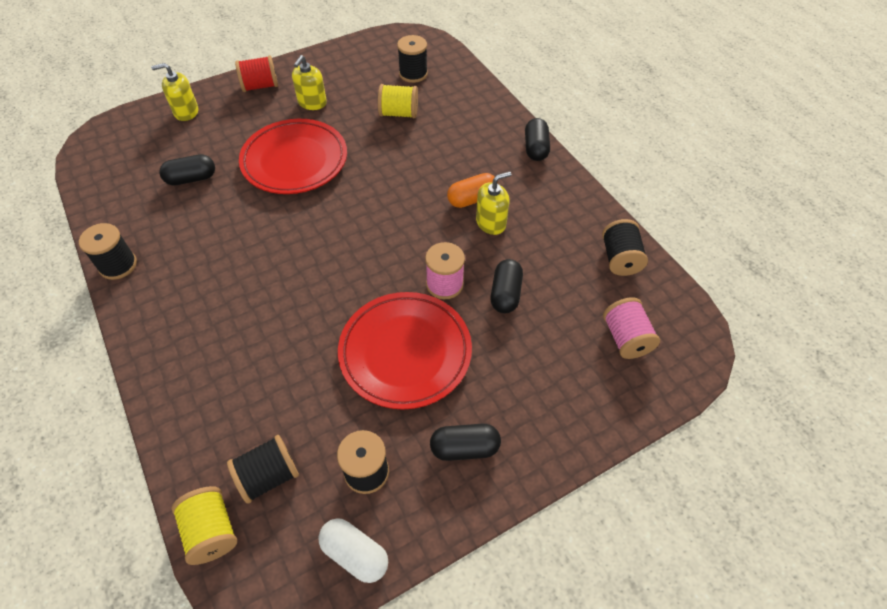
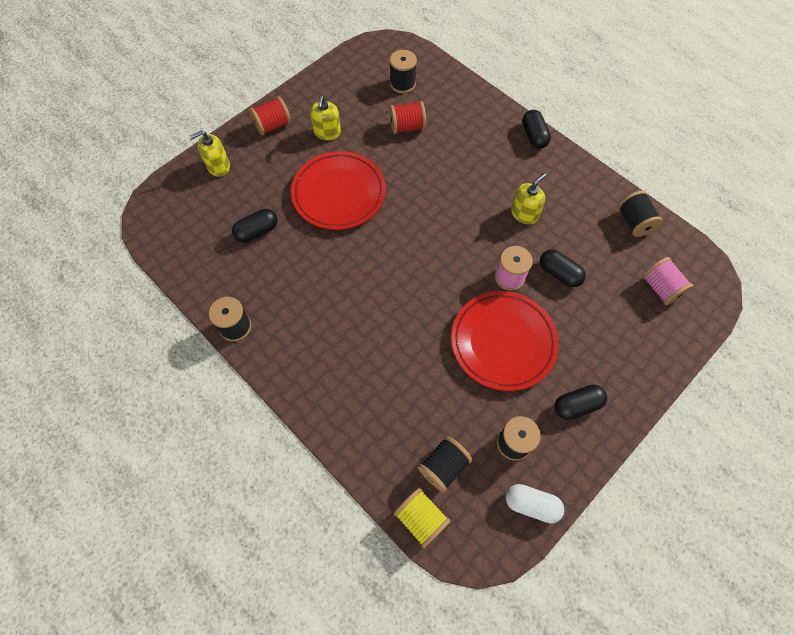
camera: 15 degrees left, 10 degrees up
(399, 113) = (407, 127): yellow spool -> red spool
(472, 199) = (501, 195): orange capsule -> none
(505, 294) = (559, 273): black capsule -> black capsule turned 45 degrees counterclockwise

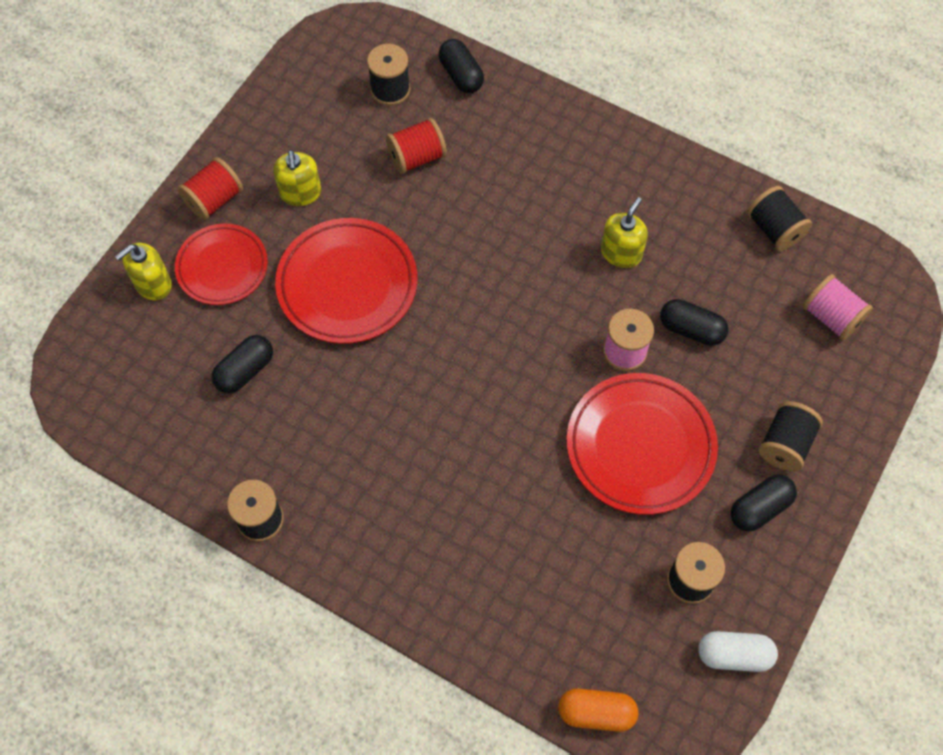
camera: 15 degrees left, 0 degrees up
(264, 166) = (222, 267): none -> red plate
(421, 519) = (596, 712): yellow spool -> orange capsule
(443, 466) = (606, 636): black spool -> black spool (785, 444)
(534, 136) = (604, 130): black capsule -> black capsule (461, 75)

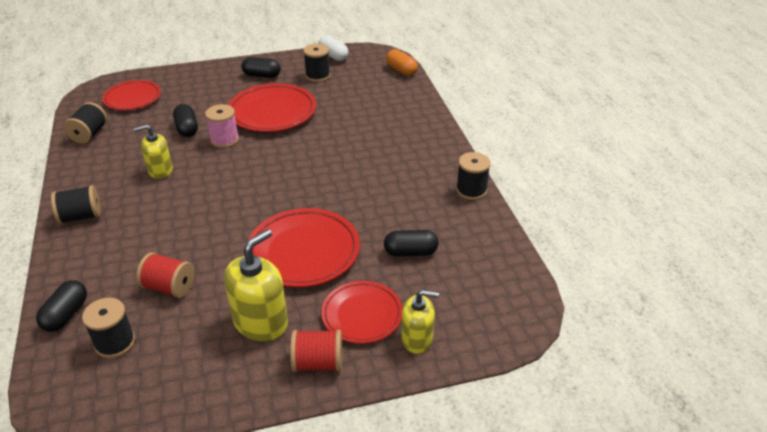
camera: 135 degrees left, 25 degrees down
(300, 193) = (261, 322): yellow soap dispenser -> yellow soap dispenser, size x1.56
(785, 444) = (221, 82): black spool -> black spool (81, 216)
(831, 317) = (132, 98): pink spool -> red plate

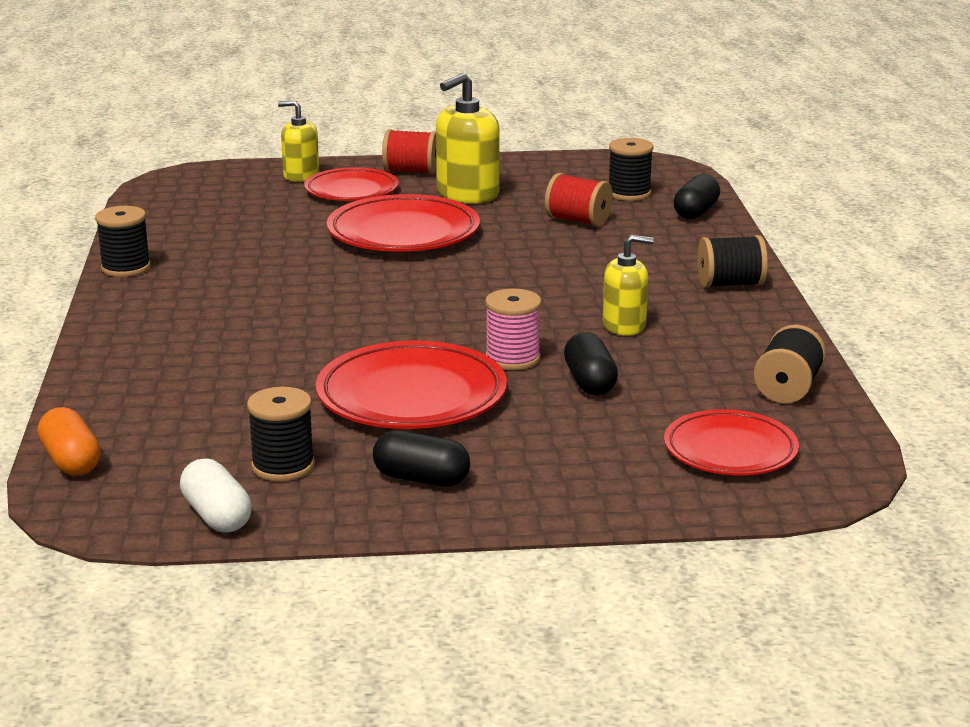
camera: 170 degrees left, 15 degrees down
(410, 252) = (264, 224): black capsule -> none

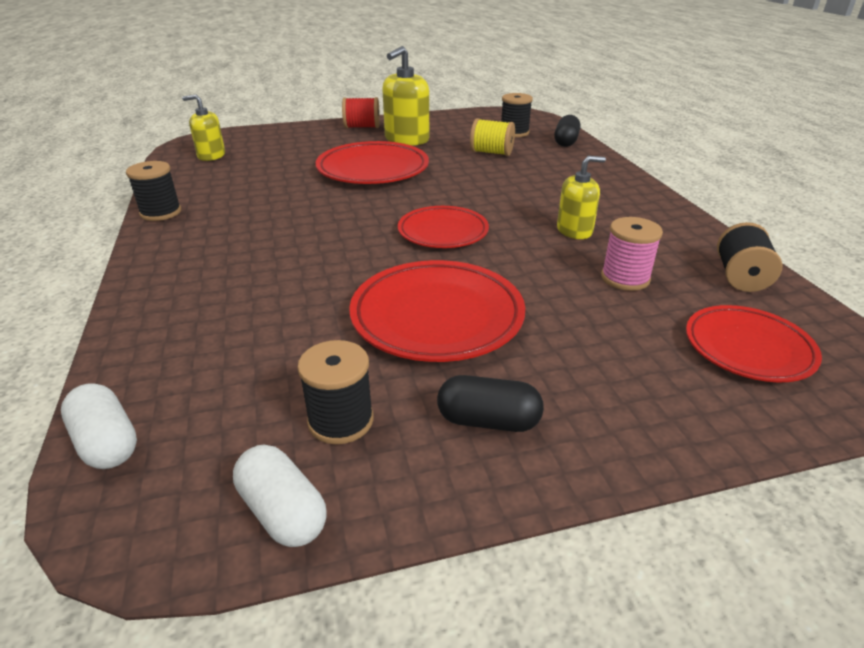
camera: 10 degrees left, 10 degrees up
(71, 461) = (106, 442): orange capsule -> white capsule
(301, 176) = (286, 134): yellow soap dispenser -> yellow soap dispenser (211, 156)
(351, 191) = (325, 142): red plate -> red plate (443, 232)
(512, 359) = (505, 269): pink spool -> pink spool (625, 278)
(578, 221) = (491, 153): red spool -> yellow spool
(590, 382) = (581, 286): black capsule -> none
(730, 284) = (627, 191): black spool -> none

